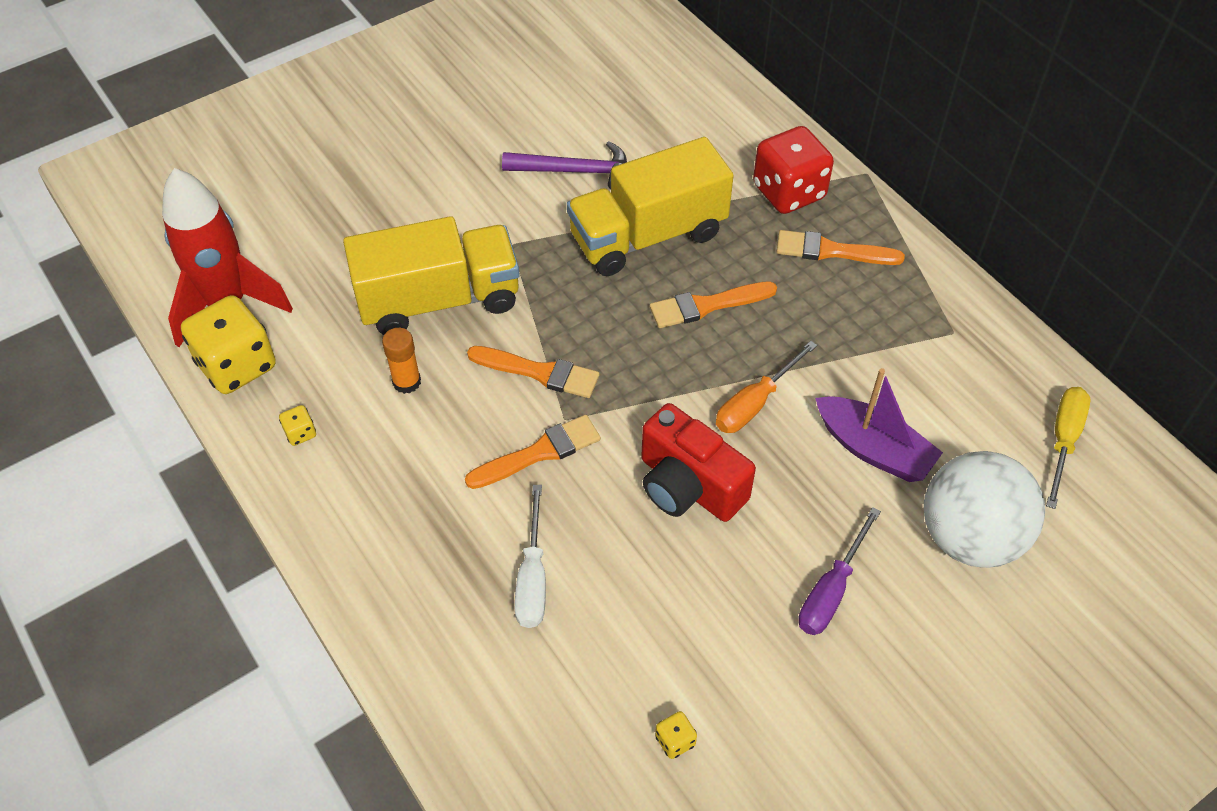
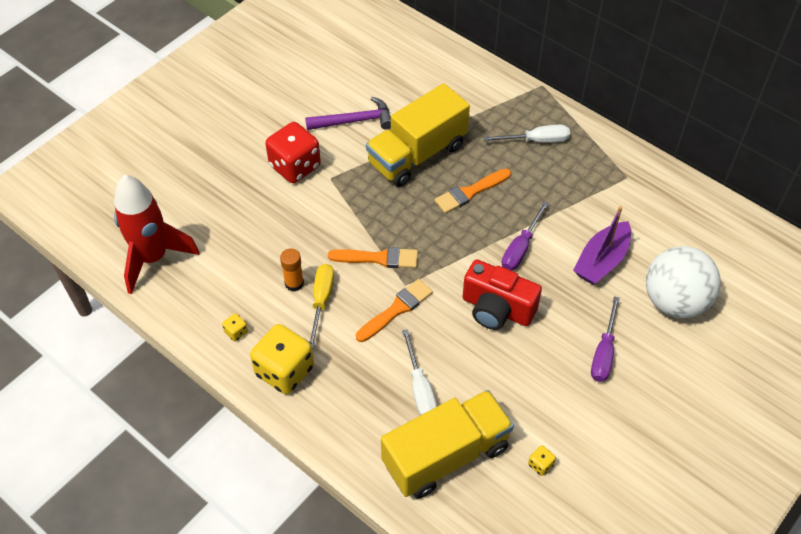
camera: 15 degrees left, 0 degrees up
(237, 365) = (176, 297): yellow dice -> yellow dice (284, 371)
(439, 300) = (295, 225): yellow truck -> yellow truck (445, 455)
(755, 403) = (520, 248): orange screwdriver -> purple screwdriver
(788, 192) = (497, 107): red dice -> red dice (295, 166)
(831, 251) = (536, 140): orange brush -> white screwdriver
(873, 449) = (601, 261): purple boat -> purple boat turned 105 degrees clockwise
(1063, 441) = (711, 230): yellow screwdriver -> yellow screwdriver (321, 301)

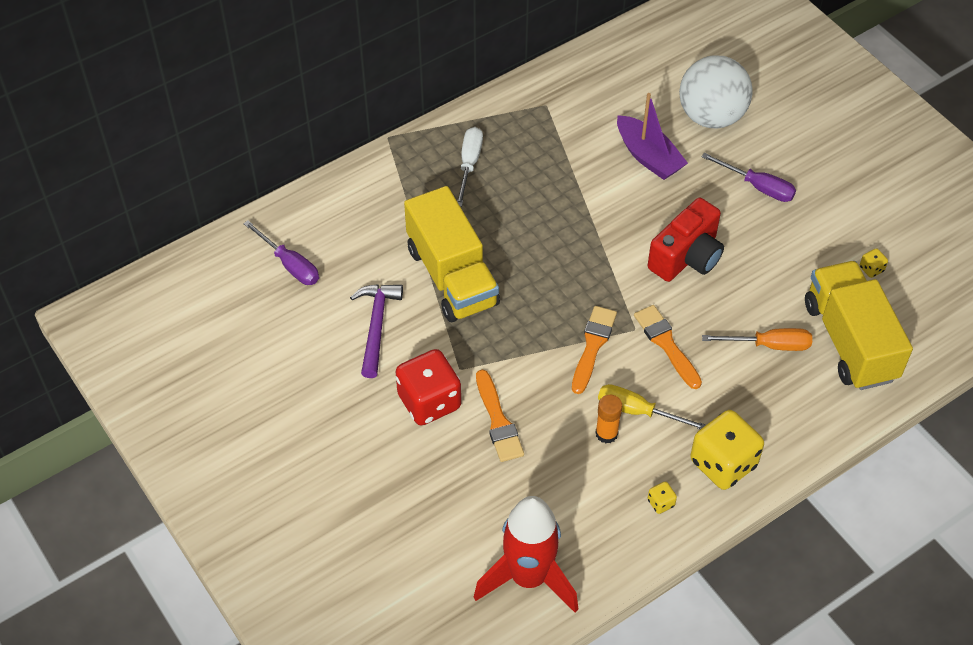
camera: 75 degrees left, 0 degrees up
(420, 388) = (769, 345): white screwdriver -> orange screwdriver
(470, 192) = (524, 241): orange brush -> orange brush (498, 421)
(520, 248) = (614, 217): purple screwdriver -> purple screwdriver (290, 264)

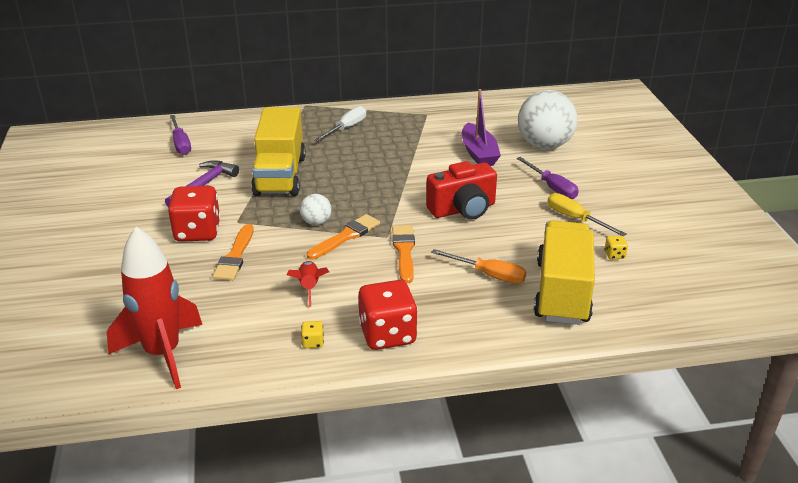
camera: 25 degrees right, 20 degrees down
(546, 336) = (316, 222): none -> white ball
(606, 433) = (309, 287): orange glue stick -> red rocket
(637, 411) = (346, 282): yellow screwdriver -> yellow screwdriver (575, 219)
(723, 463) = (387, 334): yellow dice -> red dice

